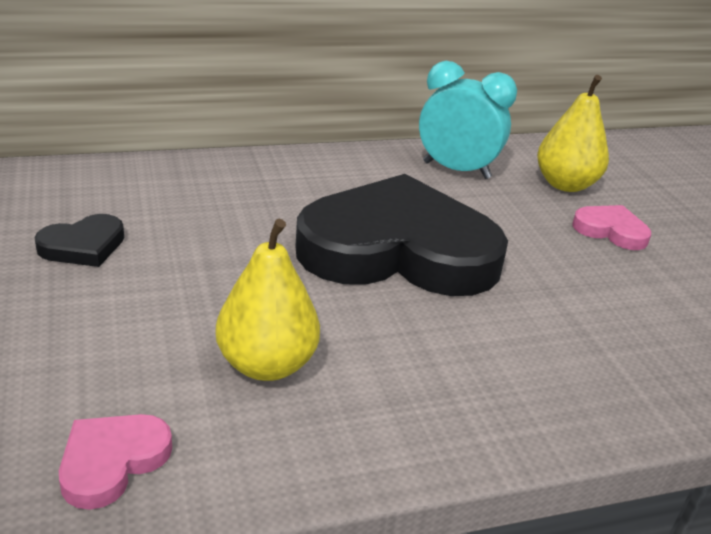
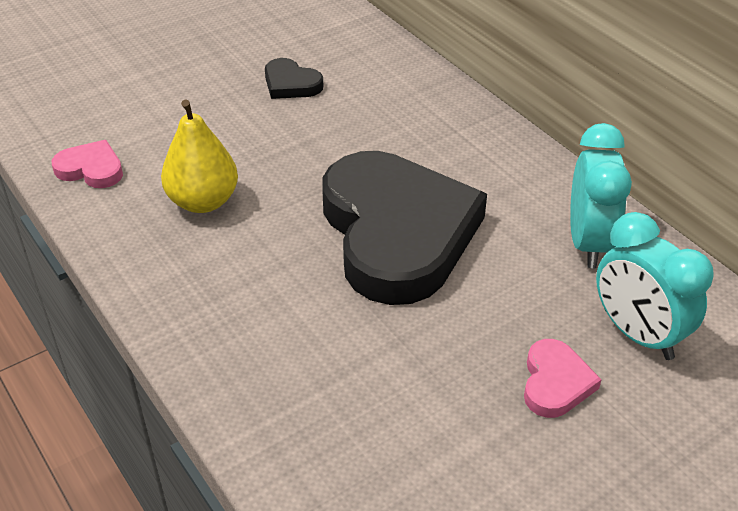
camera: 75 degrees right, 10 degrees up
(565, 184) = (637, 334): yellow pear -> turquoise clock

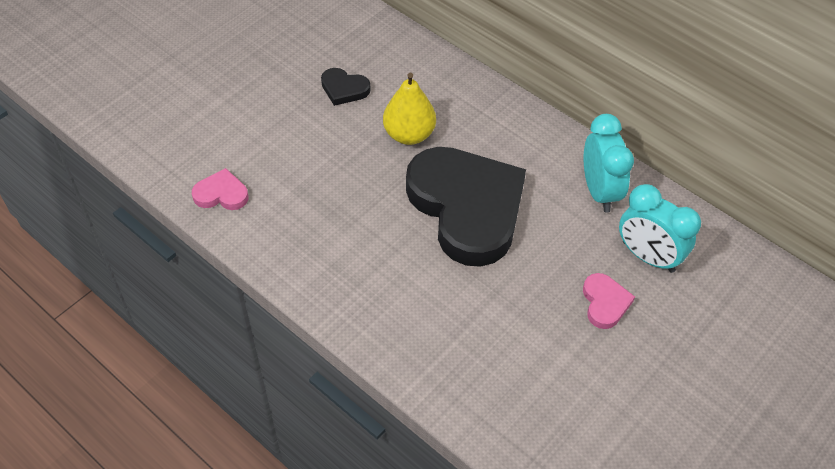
camera: 15 degrees left, 10 degrees up
(203, 201) = (318, 207): yellow pear -> yellow pear (409, 134)

